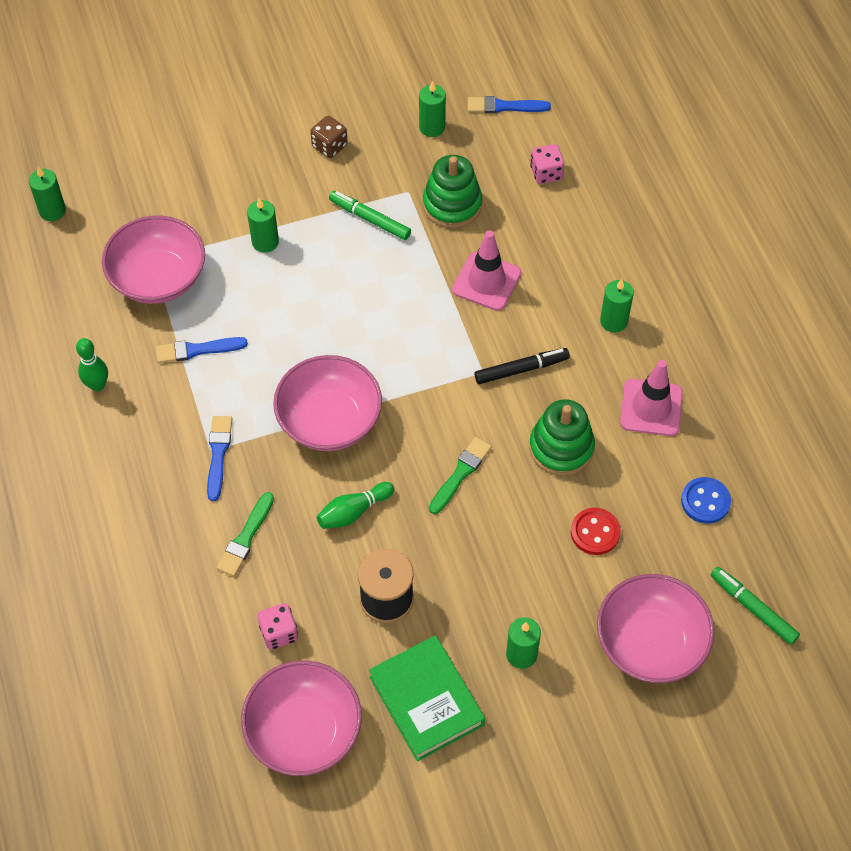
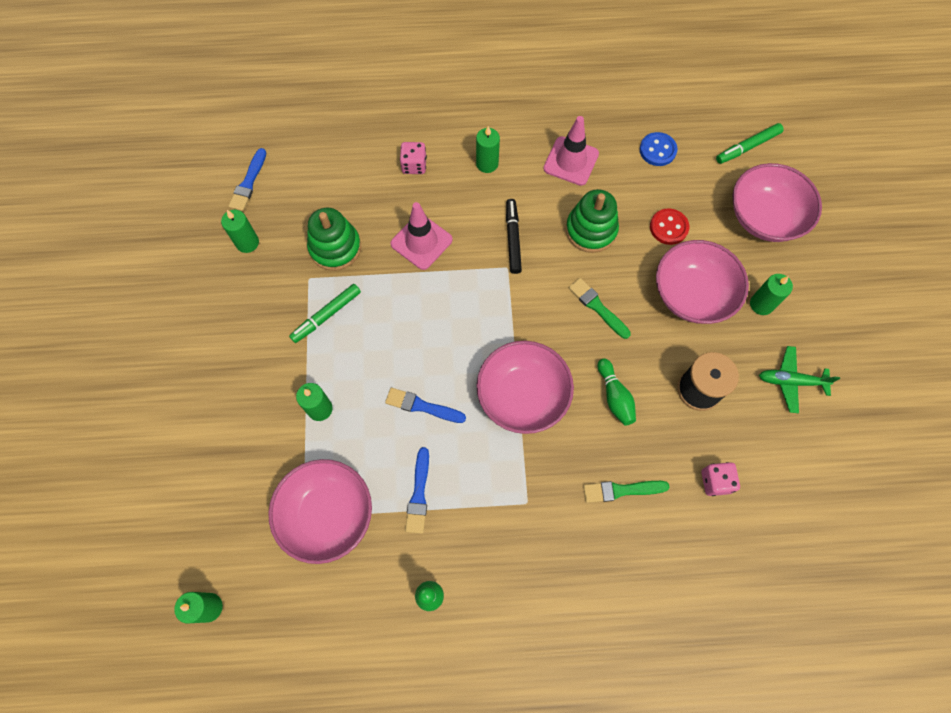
camera: 75 degrees left, 10 degrees up
(218, 454) = (533, 497): blue brush -> blue brush (422, 406)
(245, 538) = (621, 490): green brush -> green brush turned 135 degrees clockwise
(304, 731) = (805, 480): pink bowl -> pink bowl (692, 294)
(329, 146) = (234, 330): brown dice -> none
(426, 701) = (791, 381): green book -> green plane
(546, 173) = (329, 171): pink dice -> pink dice (414, 165)

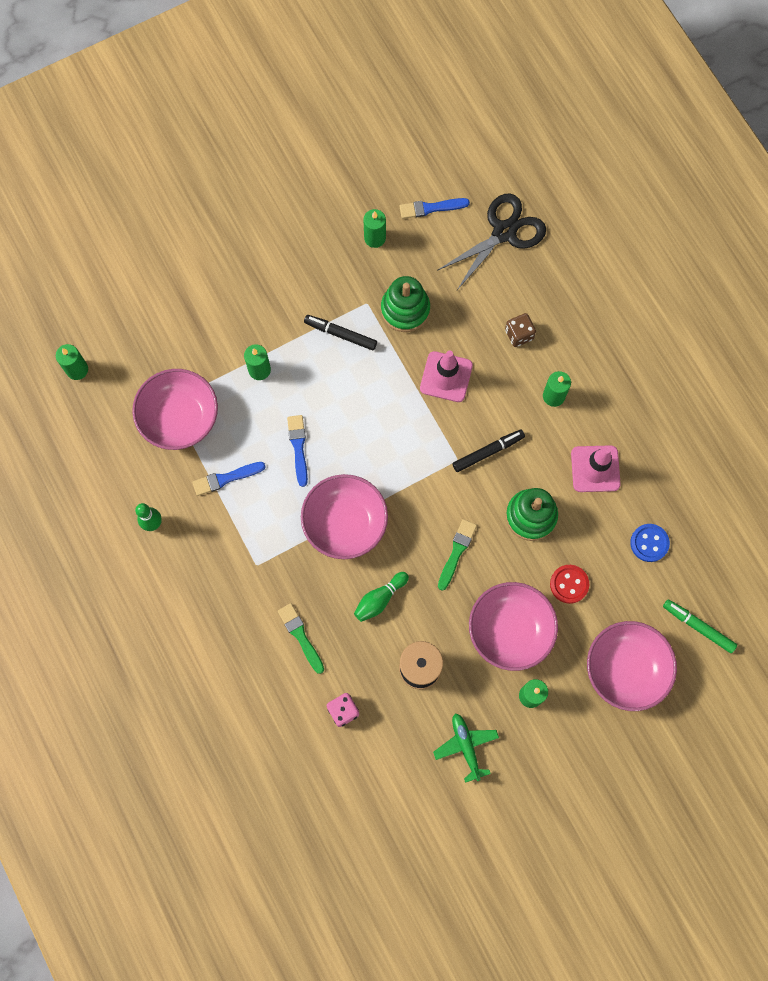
camera: 65 degrees right, 5 degrees up
(310, 135) = (504, 232): none -> black scissors
(326, 315) = (340, 334): green marker -> black marker
(414, 165) = (519, 334): pink dice -> brown dice

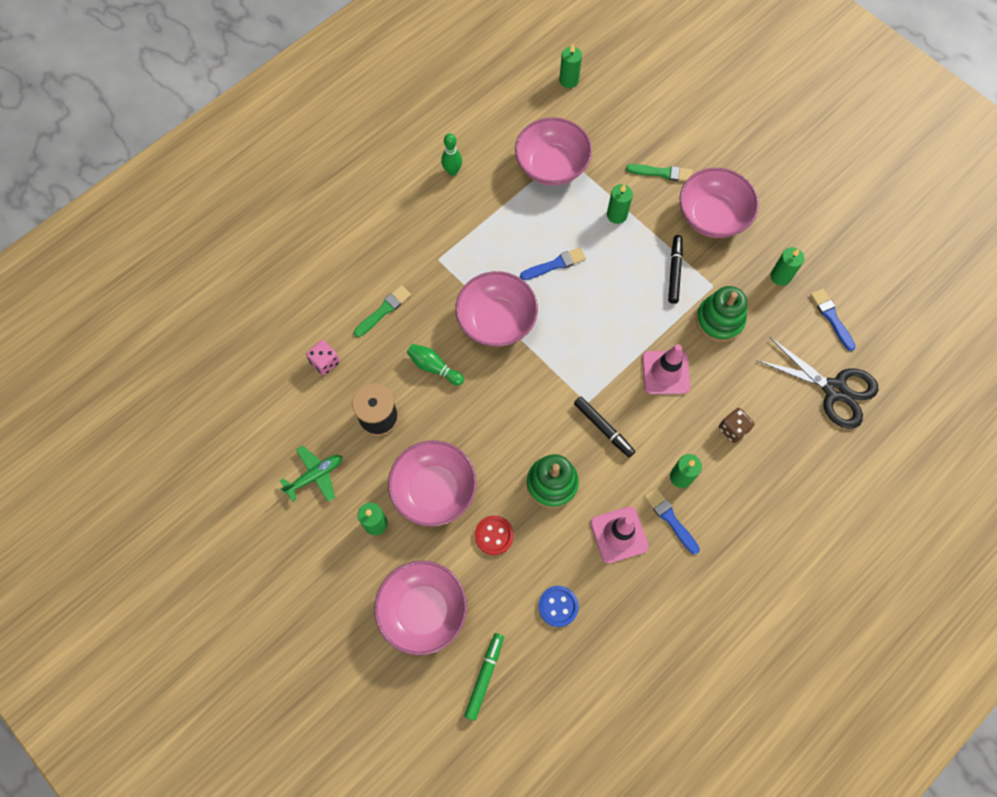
camera: 75 degrees right, 5 degrees down
(226, 478) = (509, 215): blue brush -> blue brush (670, 519)
(289, 278) = (712, 216): none -> pink bowl
(456, 552) = (497, 423): green brush -> green brush (662, 173)

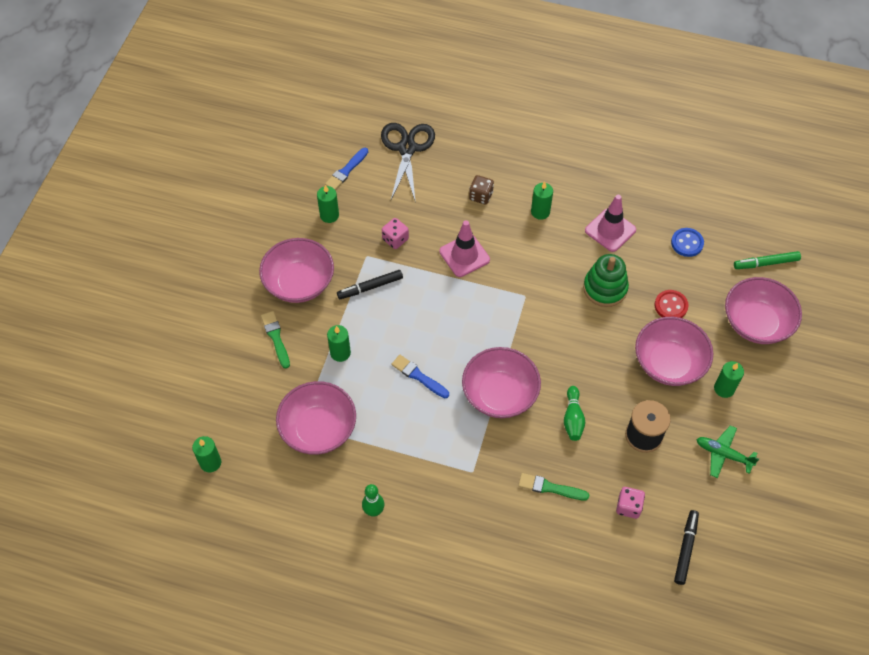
camera: 120 degrees left, 10 degrees down
(603, 428) = (538, 275): black marker -> black marker (685, 549)
(670, 519) = (575, 205): blue brush -> none
(719, 320) = (395, 239): green stacking toy -> pink dice

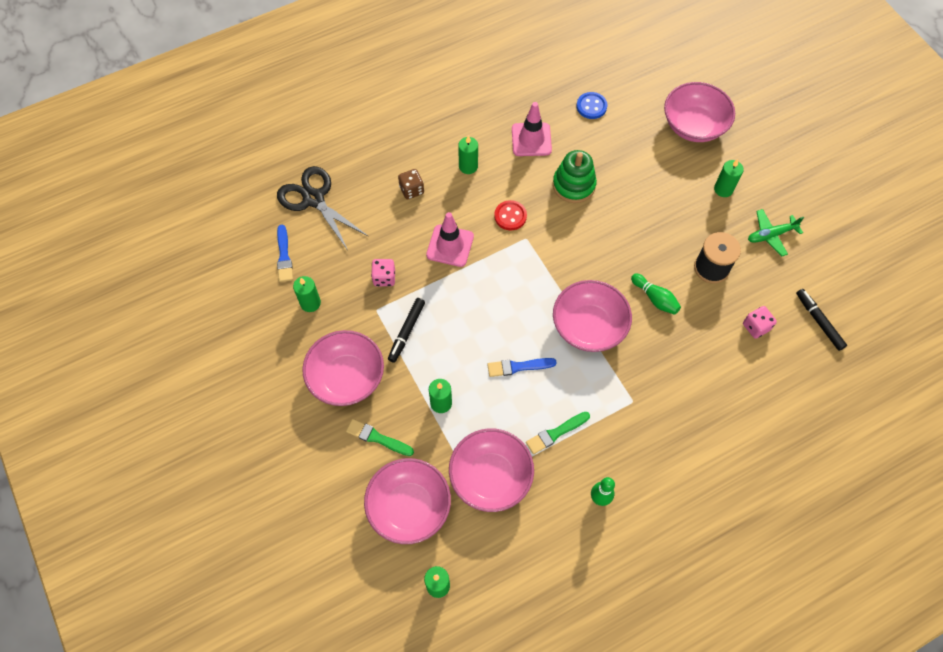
camera: 45 degrees left, 5 degrees up
(550, 488) = (695, 362): green brush -> green brush (556, 433)
(669, 363) = (671, 202): pink bowl -> pink bowl (409, 507)
(671, 306) = (629, 160): red button -> red button (510, 216)
(766, 263) = (655, 79): green marker -> none

